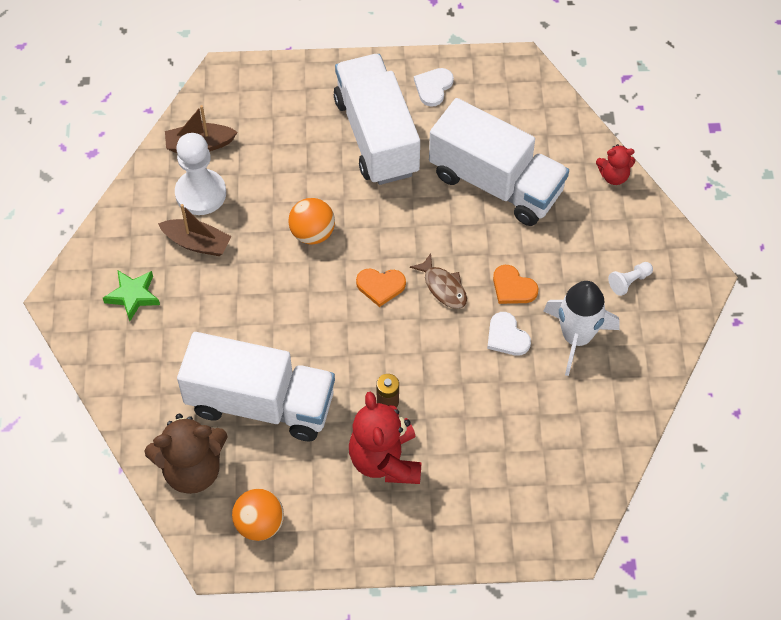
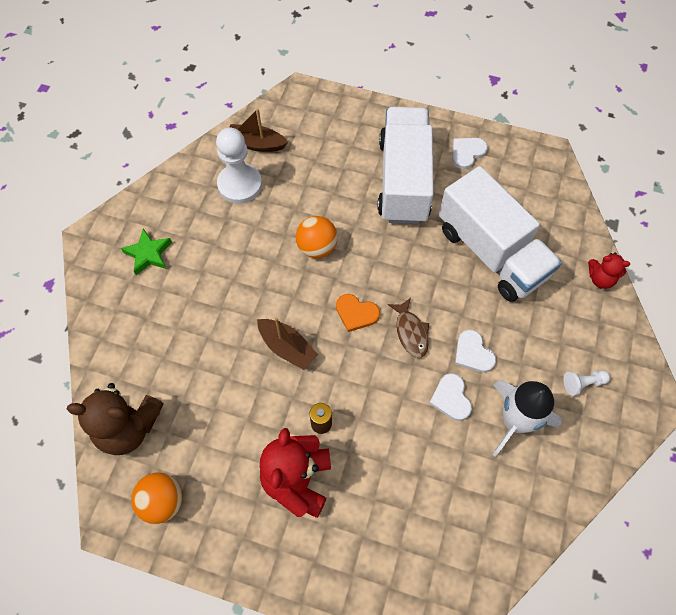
camera: 20 degrees right, 5 degrees up
(197, 243) = (219, 225): brown boat -> brown boat (287, 347)
(260, 403) = (211, 386): white truck -> none
(513, 287) = (473, 353): orange heart -> white heart

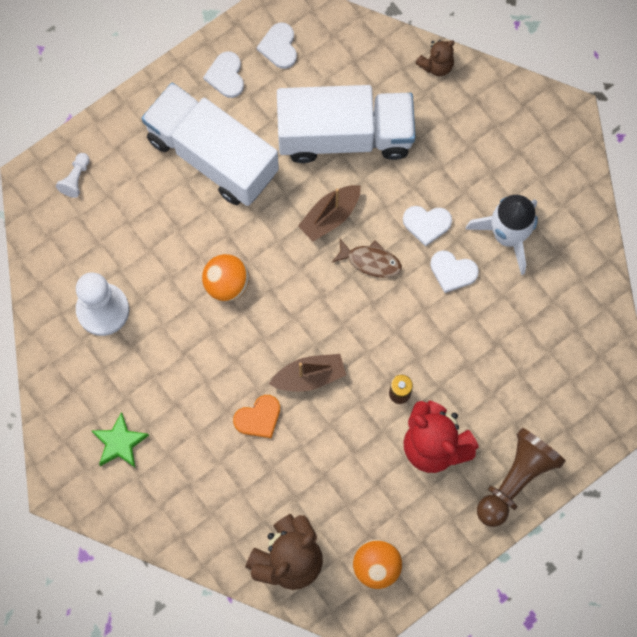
camera: 55 degrees left, 10 degrees up
(256, 144) = (65, 264): brown boat -> brown boat (330, 216)
(313, 572) = (516, 480): none -> brown pawn
(356, 313) = (319, 295): orange heart -> orange heart (258, 418)
(517, 171) = (279, 47): none -> white heart
(583, 383) = (515, 157): white pawn -> white pawn (76, 178)
(600, 279) = (436, 65): red teddy bear -> brown teddy bear

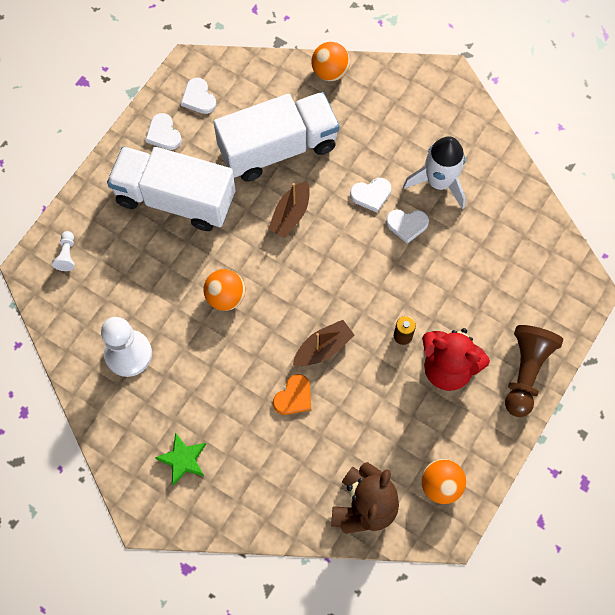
camera: 20 degrees left, 5 degrees down
(370, 261) = (337, 239): brown fish -> none
(436, 65) = (330, 72): brown teddy bear -> orange ball

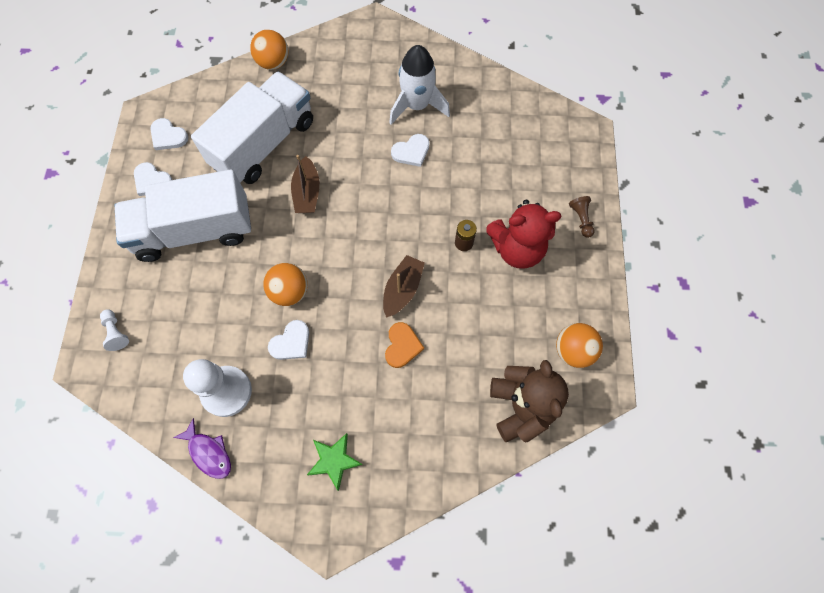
camera: 30 degrees left, 0 degrees up
(88, 396) = (208, 453): none -> purple fish
(371, 195) = (367, 142): white heart -> white heart (291, 342)
(525, 372) = (581, 219): brown pawn -> brown pawn, size x0.47

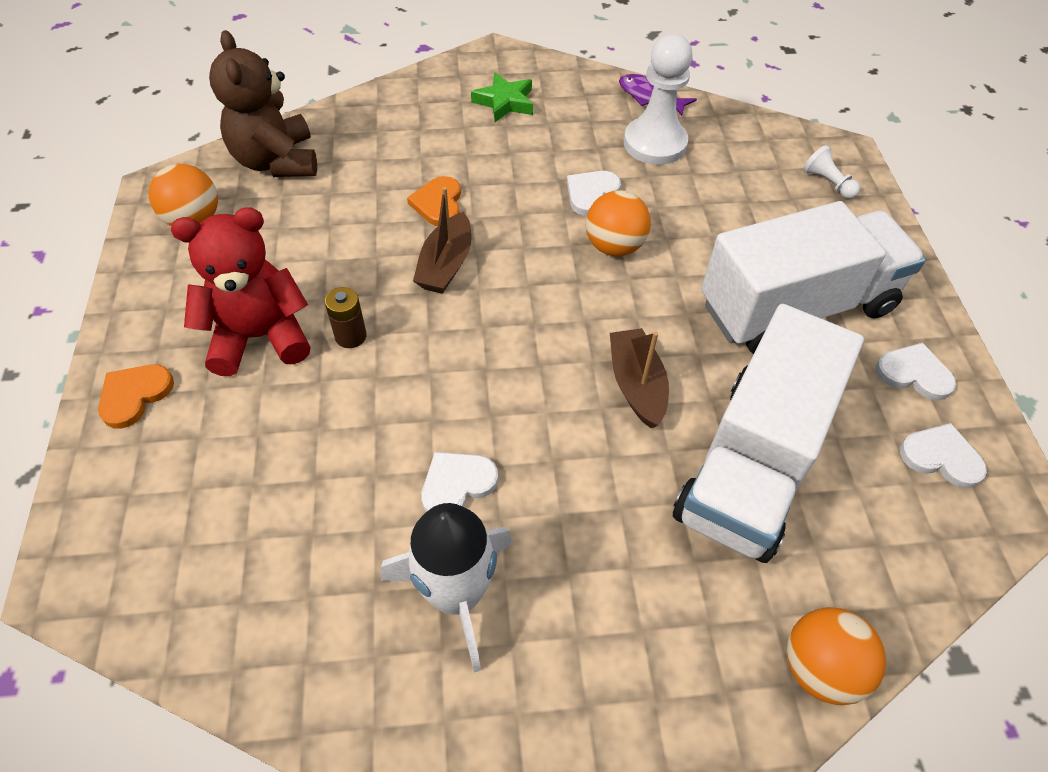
camera: 170 degrees right, 15 degrees down
(581, 219) = (134, 395): brown pawn -> orange heart

